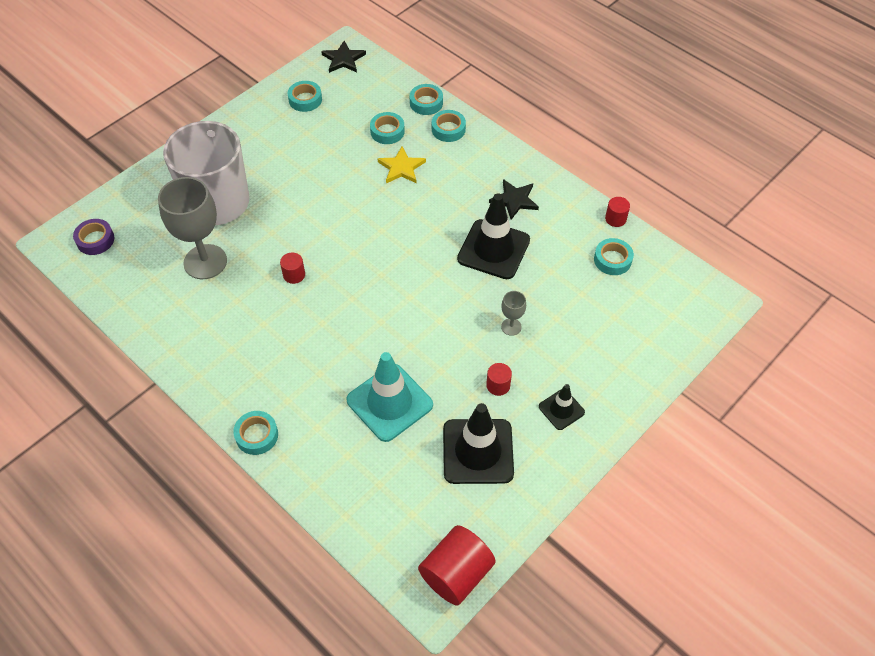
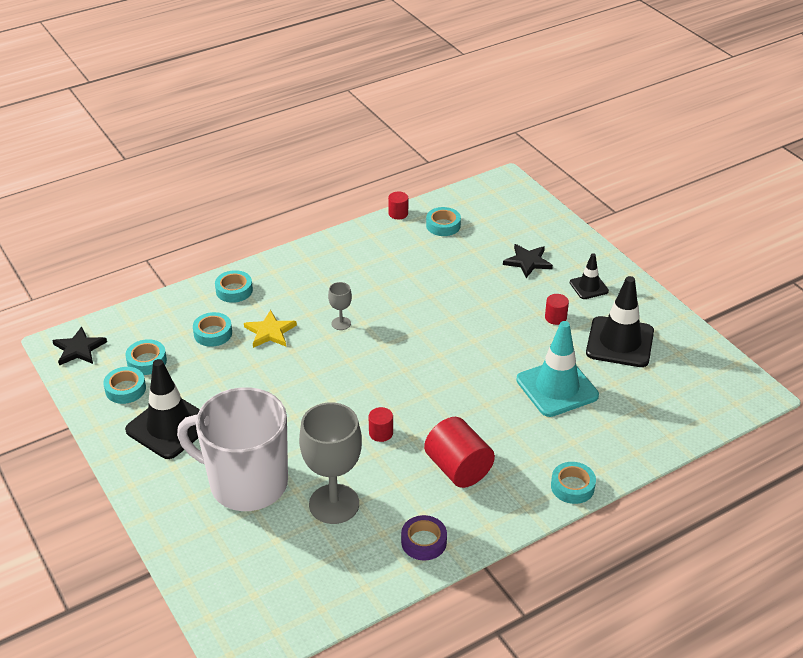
camera: 75 degrees left, 15 degrees down
(95, 240) = (256, 606): purple tape -> purple tape (424, 542)
(426, 103) = (187, 299): turquoise tape -> turquoise tape (147, 361)
(456, 574) = (733, 376): red cylinder -> red cylinder (458, 468)
(493, 249) = (403, 291): black traffic cone -> black traffic cone (169, 427)
(511, 327) = (495, 297): grey goblet -> grey goblet (341, 323)
(514, 200) = (349, 266): black star -> black star (527, 262)

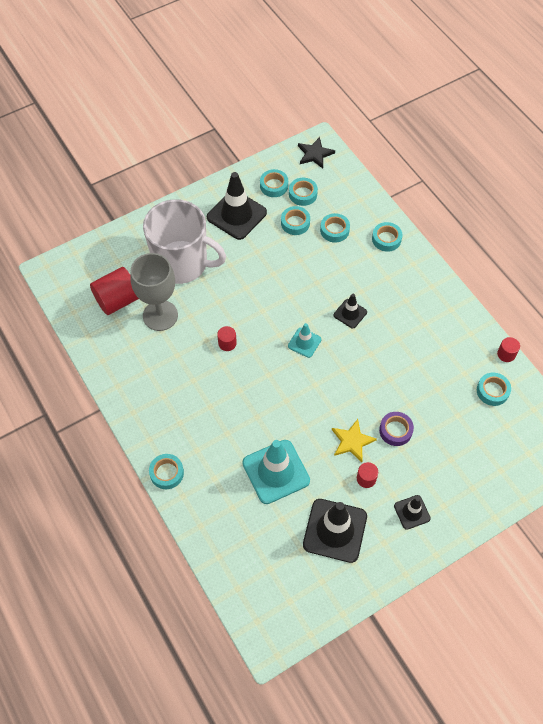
camera: 90 degrees right, 20 degrees up
(194, 369) = (295, 223): none -> turquoise tape
(246, 483) = (182, 263): white mug -> white mug turned 90 degrees clockwise
(270, 332) = (338, 266): yellow star -> yellow star (352, 441)
(341, 323) = (350, 313): grey goblet -> black traffic cone
(381, 362) = (304, 342): none -> turquoise traffic cone
(424, 542) = (122, 370): purple tape -> purple tape (395, 430)
(458, 468) = (189, 394): red cylinder -> red cylinder (117, 300)
(527, 262) = (445, 461): black star -> none

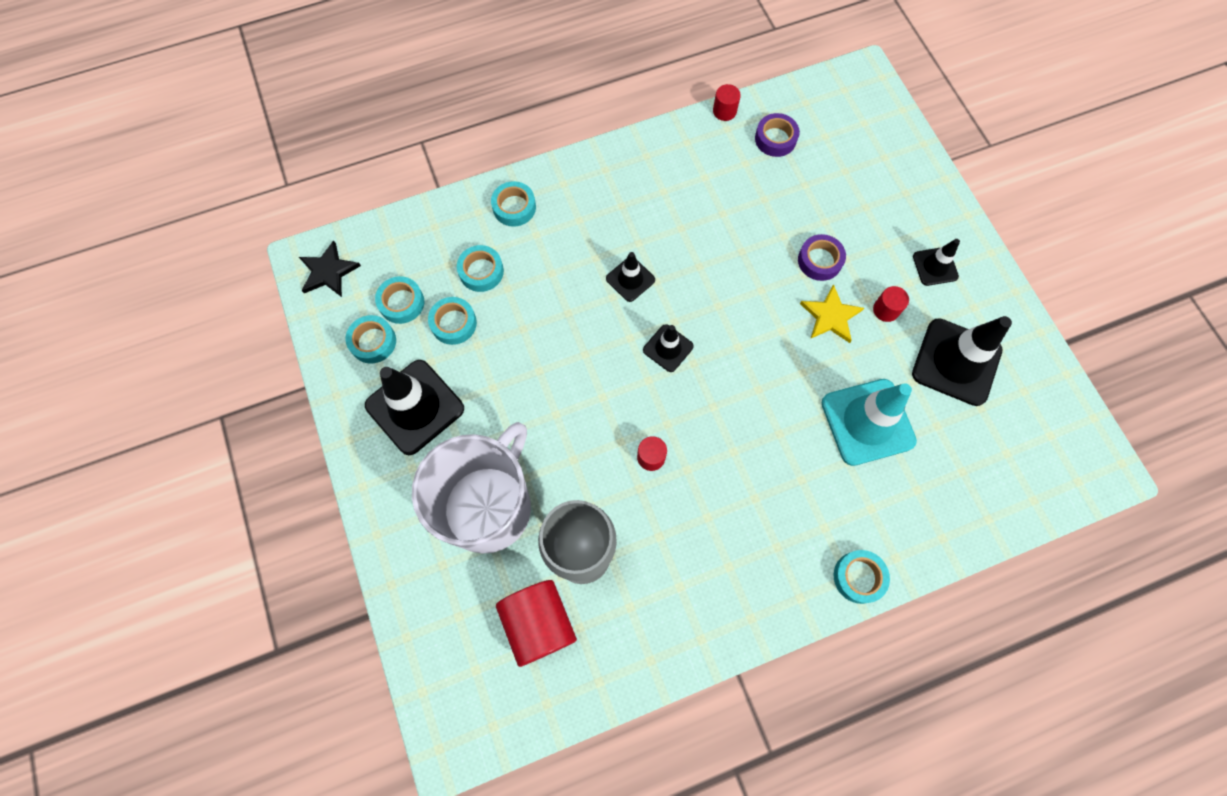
camera: 80 degrees left, 10 degrees up
(304, 342) = (668, 348): turquoise traffic cone -> black traffic cone
(492, 391) = (775, 139): turquoise tape -> purple tape

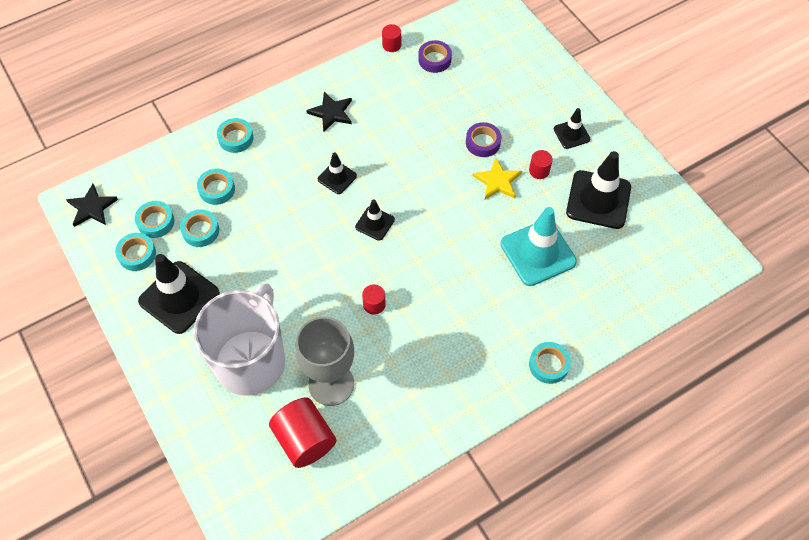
camera: 10 degrees left, 10 degrees down
(636, 191) = (331, 112): none -> black star

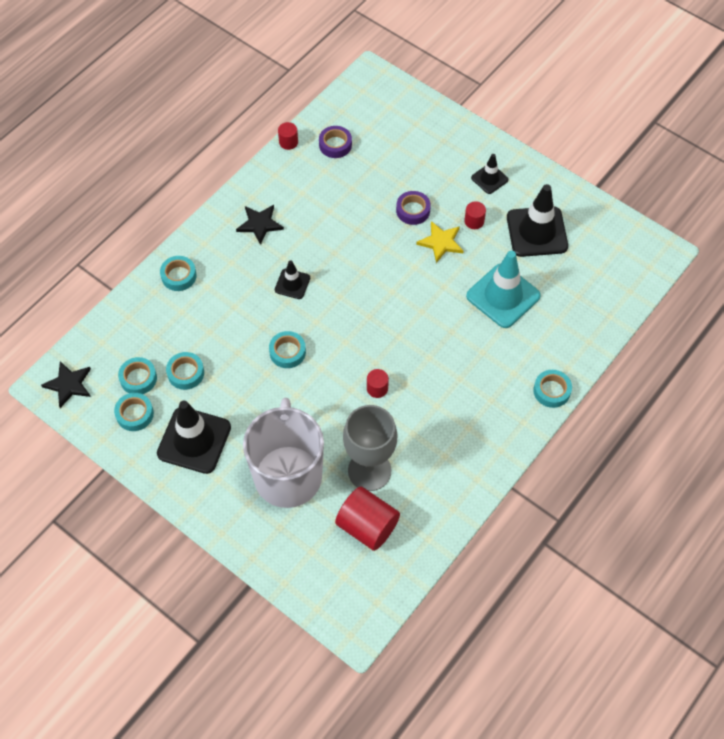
camera: 20 degrees left, 0 degrees up
(217, 189) = (183, 330): turquoise tape -> turquoise tape (287, 352)
(375, 223) = (346, 315): black traffic cone -> none

